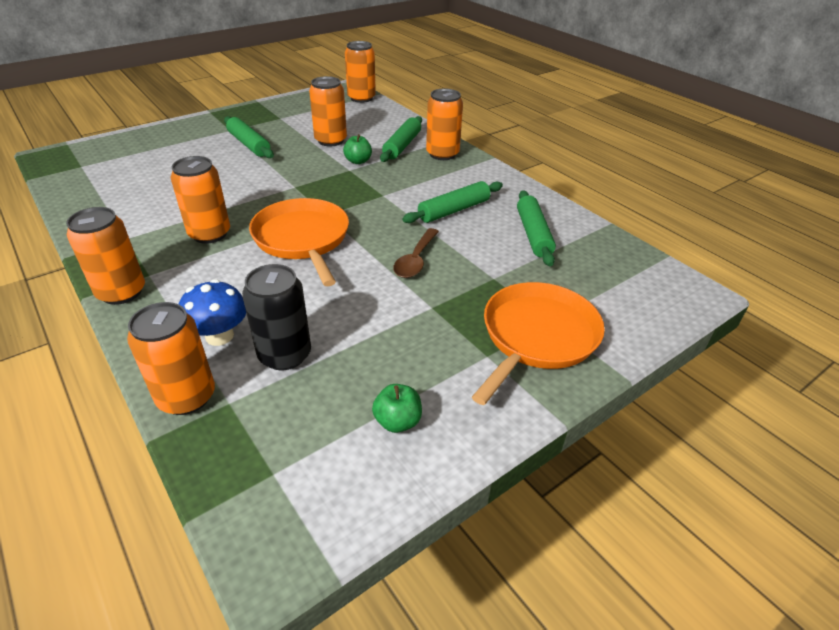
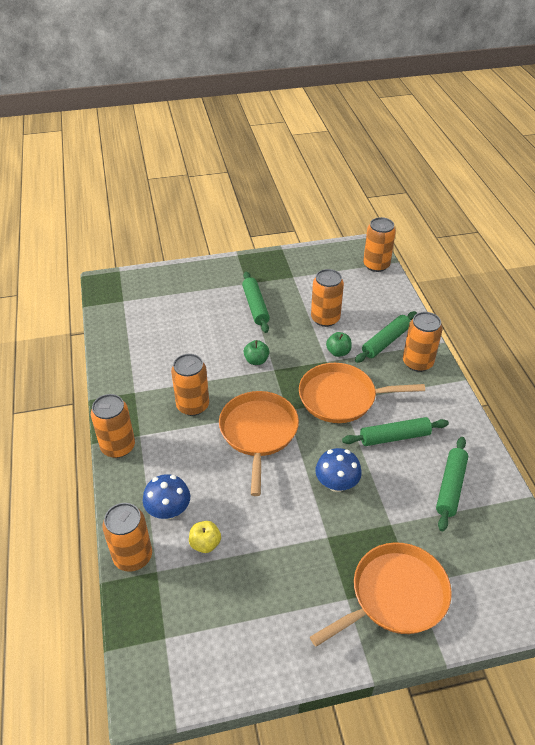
camera: 25 degrees right, 5 degrees up
(285, 355) = (205, 544): black can -> yellow apple
(381, 193) = (341, 397): none -> orange pan
(397, 421) = (257, 630): green apple -> green apple (256, 360)
(415, 260) = (336, 484): brown spoon -> blue mushroom

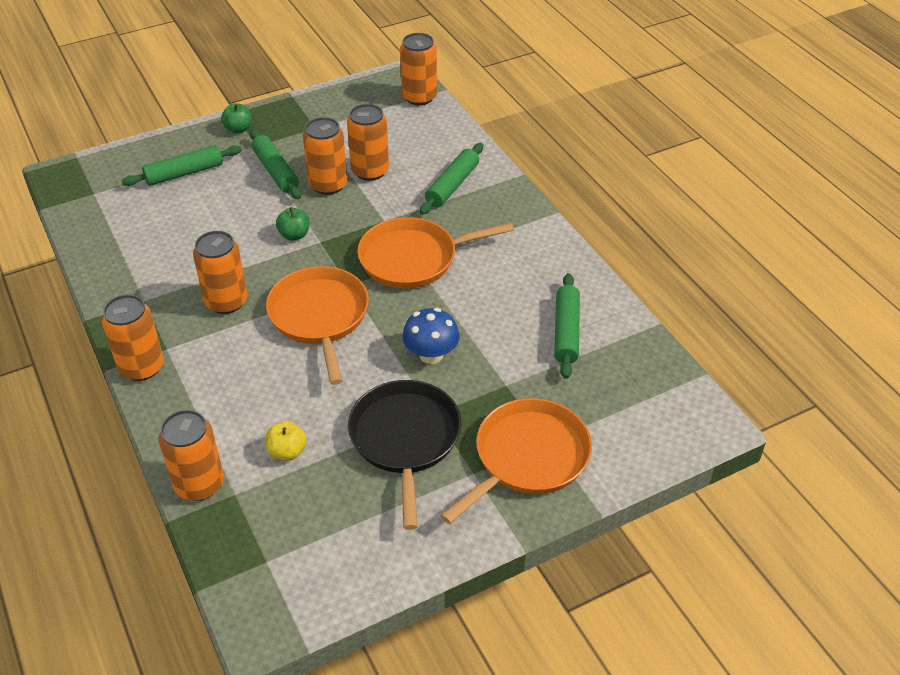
camera: 15 degrees left, 0 degrees up
(168, 510) = (230, 425): blue mushroom -> none
(299, 554) = (405, 439): none -> black pan
(338, 352) = (396, 207): green apple -> green apple (238, 129)
(394, 437) = (488, 290): green rolling pin -> green rolling pin (184, 173)
(417, 362) = (497, 203): orange can -> orange can (328, 185)

